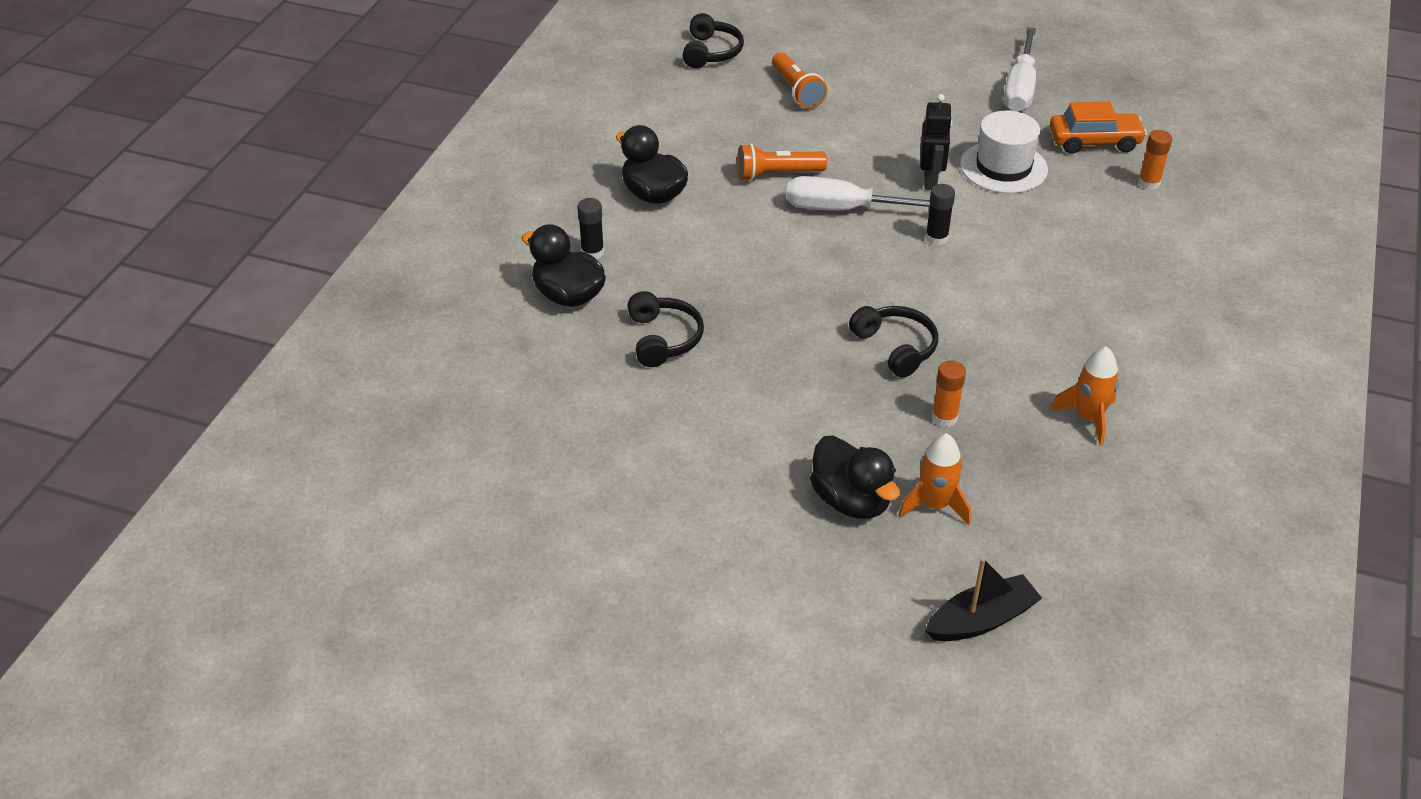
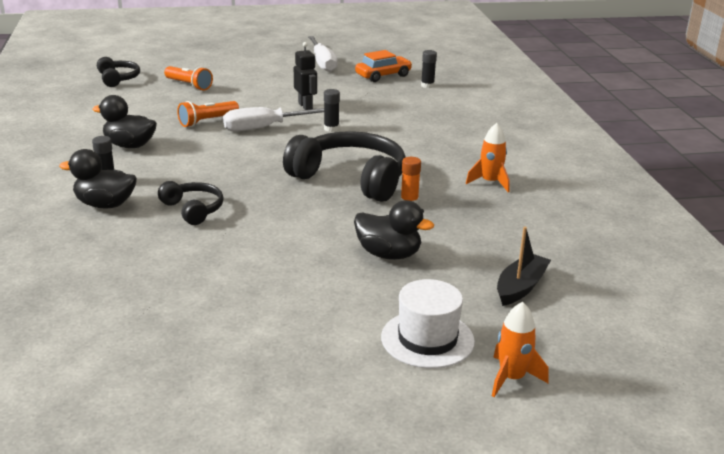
camera: 30 degrees left, 15 degrees down
(895, 347) = (350, 179): black headphones -> black headphones, size x1.93
(935, 505) = (441, 242): orange rocket -> orange rocket (511, 378)
(1003, 167) = (343, 94): white hat -> white hat (427, 339)
(1149, 183) = (427, 85): orange glue stick -> black glue stick

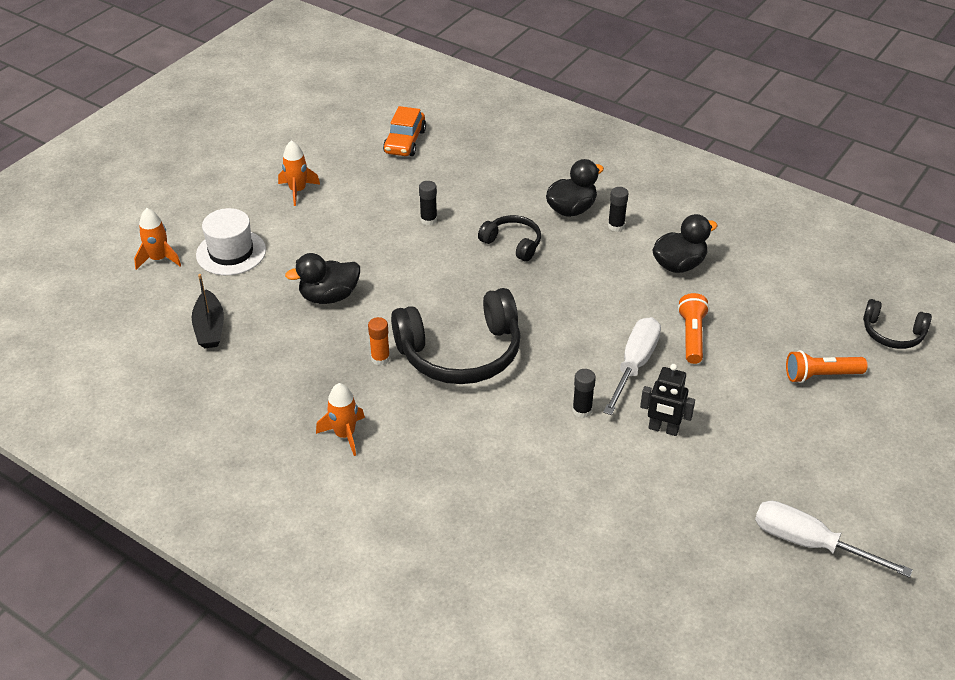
camera: 135 degrees right, 15 degrees up
(193, 210) = (512, 244): black headphones -> black headphones turned 150 degrees counterclockwise
(274, 361) = (297, 191): none -> orange rocket
(383, 75) = (703, 572): orange car -> orange car (405, 142)
(427, 85) = (625, 591): black glue stick -> black glue stick (428, 220)

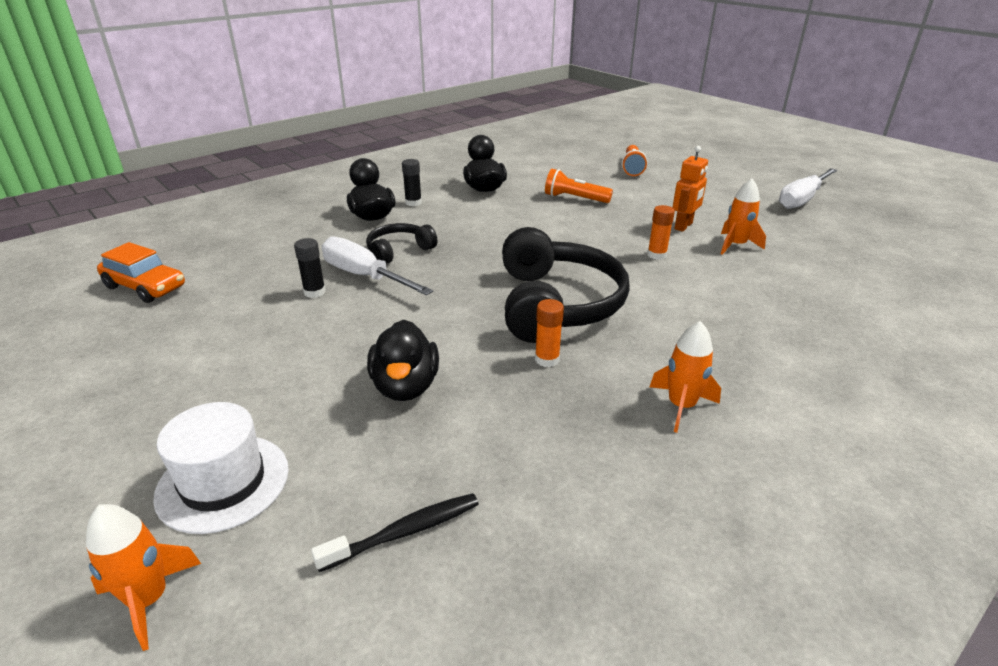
camera: 75 degrees left, 10 degrees down
(210, 328) = (405, 532): black boat -> black toothbrush
(297, 191) = (141, 388): orange rocket -> orange rocket (735, 245)
(582, 410) = (656, 255): black glue stick -> orange glue stick
(634, 365) = (602, 224): white screwdriver -> white screwdriver (364, 276)
(663, 429) = (683, 226): black robot -> orange robot
(892, 333) = (595, 144): black headphones -> none

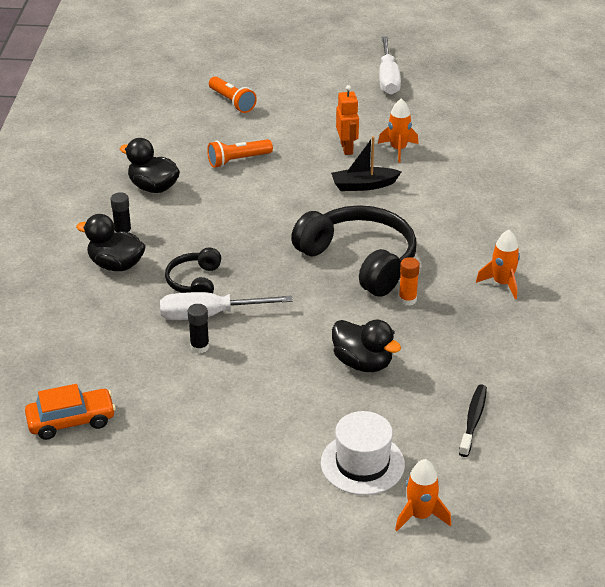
camera: 45 degrees left, 5 degrees up
(656, 255) = (363, 185): orange glue stick -> black boat

